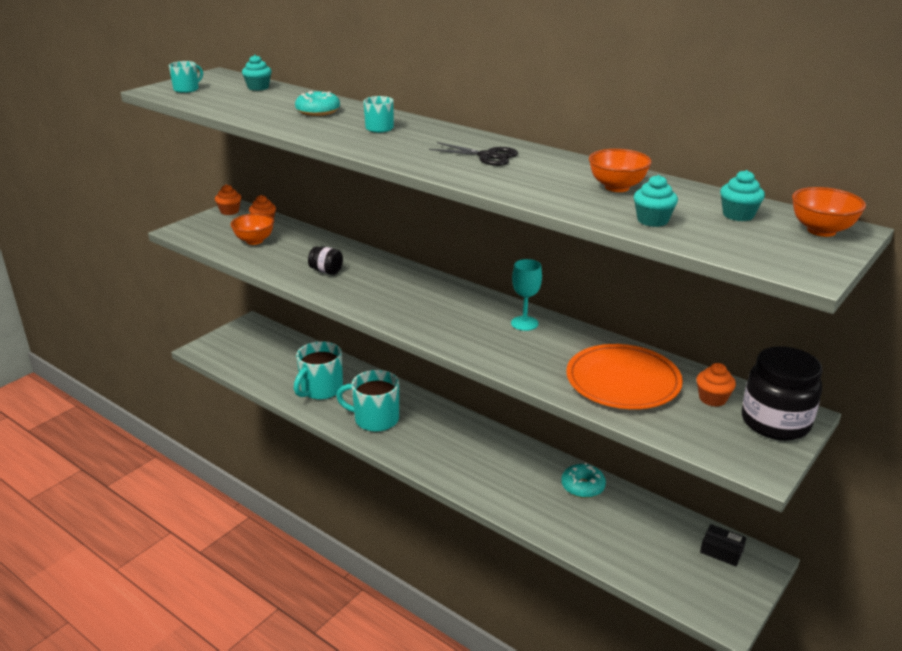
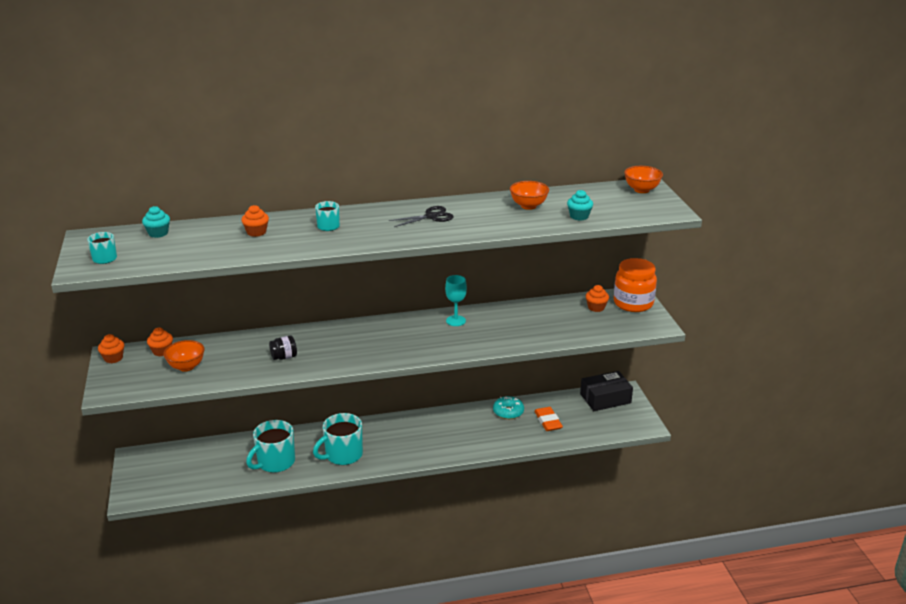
camera: 50 degrees left, 0 degrees up
(318, 111) = (256, 232): turquoise donut -> orange cupcake
(321, 389) = (275, 462): turquoise mug -> turquoise mug turned 60 degrees clockwise
(610, 526) = (548, 421): none -> orange eraser
(623, 381) = (550, 322): orange plate -> none
(721, 551) = (605, 398): black box -> black box, size x1.81
(738, 215) = (601, 197): turquoise cupcake -> none
(775, 422) = (633, 303): black jar -> orange jar

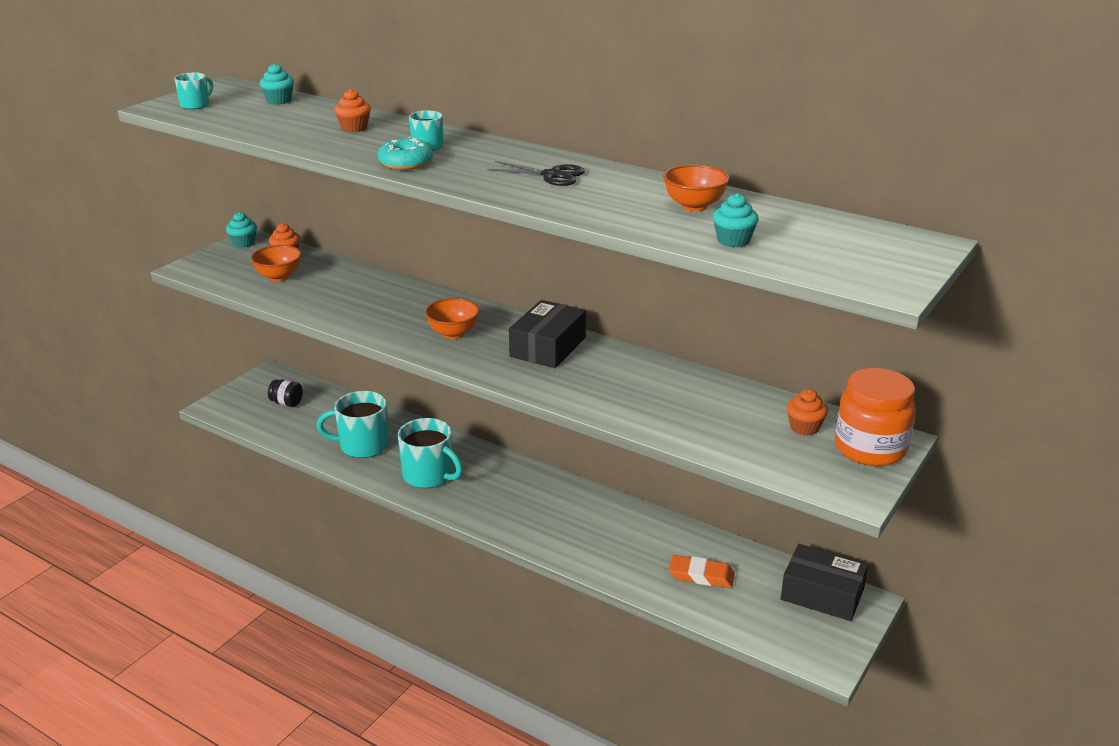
camera: 45 degrees right, 0 degrees up
(113, 358) = (243, 243): orange cupcake -> turquoise cupcake
(284, 357) = (368, 308): black jar -> black jar (287, 403)
(343, 455) = (429, 475): turquoise mug -> turquoise mug turned 150 degrees counterclockwise
(422, 328) = (548, 347): none -> black box
(455, 321) = (598, 357): turquoise goblet -> none
(508, 412) = (669, 536): turquoise donut -> turquoise donut (405, 163)
(548, 421) = (701, 575): orange eraser -> orange eraser turned 75 degrees clockwise
(641, 190) = (905, 245): orange bowl -> orange bowl (453, 333)

